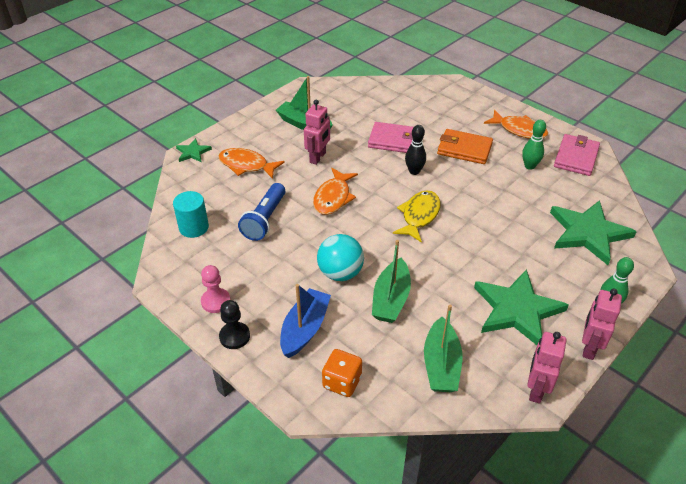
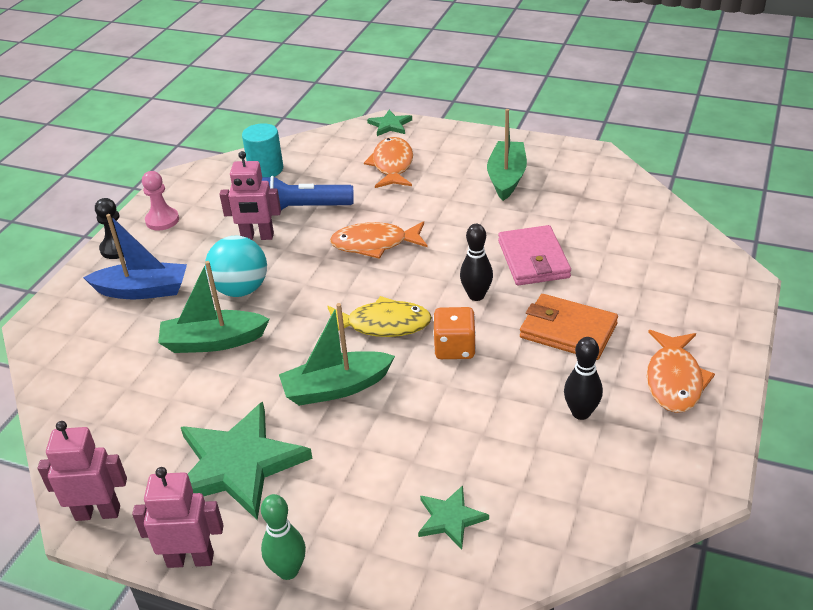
camera: 70 degrees right, 5 degrees down
(318, 157) = (445, 209): pink robot -> pink robot (257, 237)
(342, 382) = (73, 340): orange dice -> orange dice (454, 348)
(441, 364) = (118, 412): green boat -> green boat (336, 388)
(464, 149) = (568, 331): orange wallet -> orange wallet turned 60 degrees counterclockwise
(529, 166) = (581, 413): green bowling pin -> black bowling pin
(576, 157) = (653, 468): pink wallet -> none
(588, 233) = (450, 518): green star -> green star, size x0.48

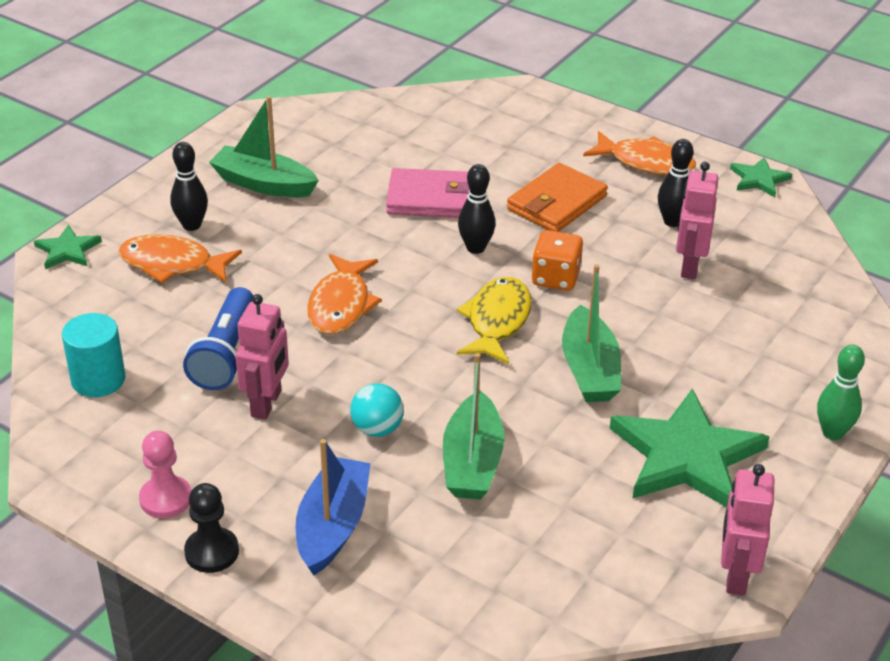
camera: 80 degrees left, 0 degrees up
(190, 559) = (810, 501): pink robot -> pink robot (689, 266)
(241, 289) = (377, 429): turquoise ball -> turquoise ball, size x0.65
(440, 161) = (192, 225): none -> black bowling pin
(450, 518) = (785, 322): green star -> green star (759, 179)

